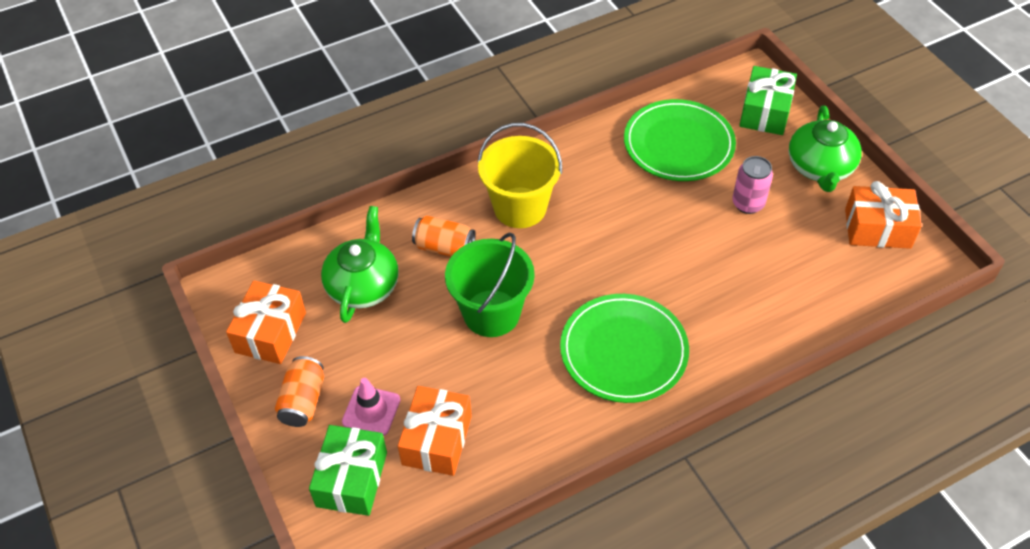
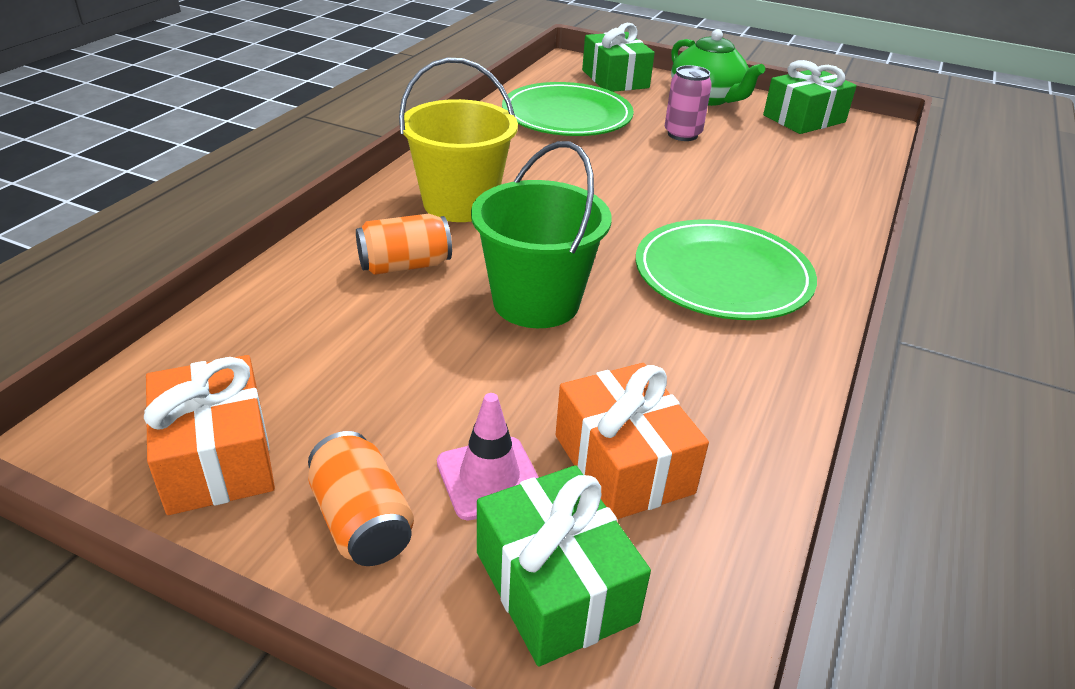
camera: 40 degrees left, 15 degrees down
(363, 285) = (327, 341): green teapot -> none
(877, 228) = (804, 119): orange gift -> green gift

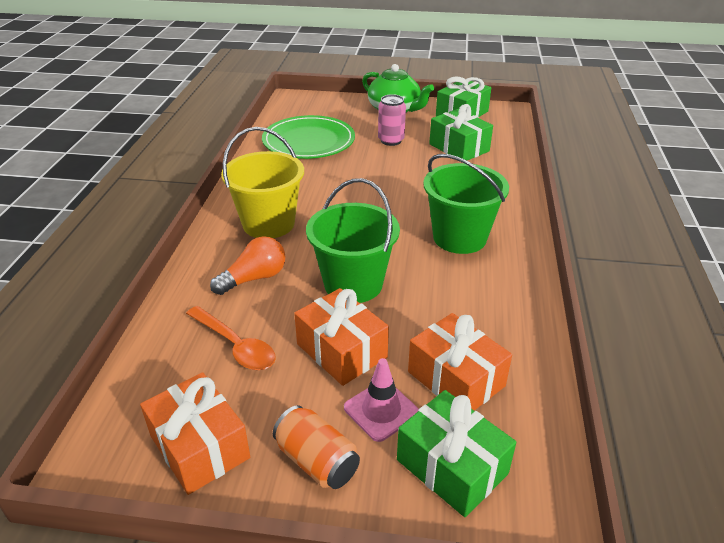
camera: 15 degrees left, 0 degrees up
(334, 343) = (235, 346): none -> orange spoon
(405, 265) = (254, 278): orange can -> orange light bulb
(474, 384) = (341, 351): none -> orange gift
(615, 79) = (328, 106): green gift -> green gift (459, 148)
(722, 275) = (459, 238): green plate -> green bucket

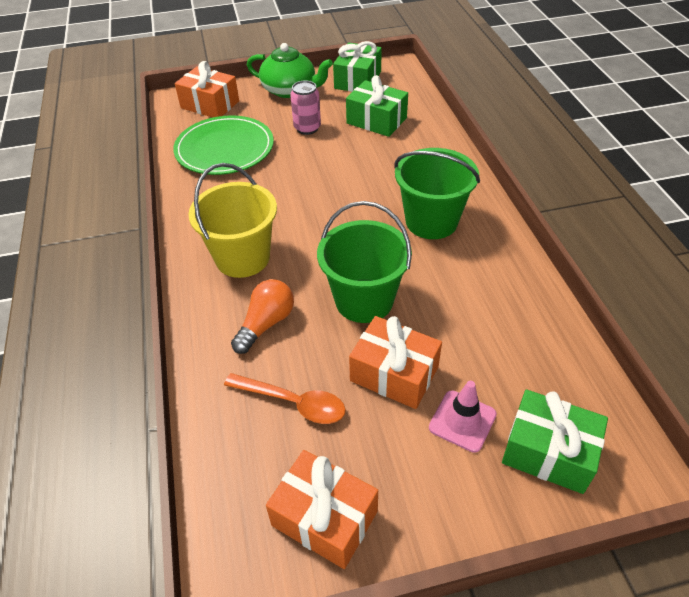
camera: 20 degrees left, 10 degrees up
(317, 461) = (437, 491): orange can -> none
(456, 379) = (506, 367): orange gift -> orange gift (210, 104)

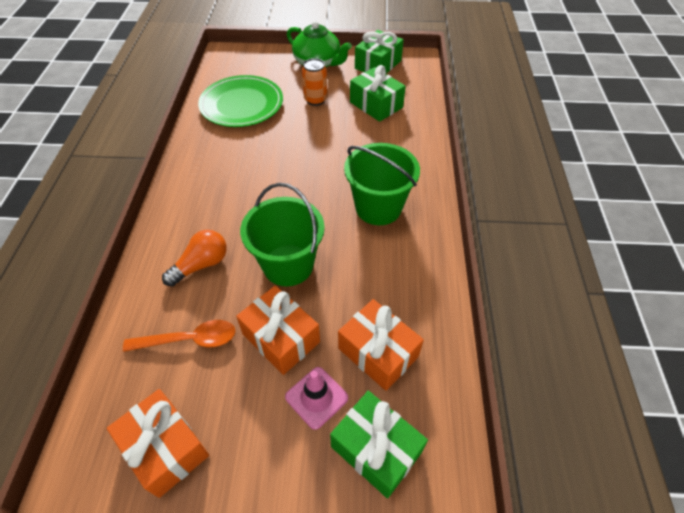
camera: 15 degrees right, 5 degrees up
(210, 104) = (248, 63): orange gift -> orange gift (378, 352)
(242, 258) = (210, 203): yellow bucket -> none
(293, 403) = (189, 340): orange spoon -> orange spoon turned 45 degrees counterclockwise
(307, 128) = (315, 100): pink can -> orange can

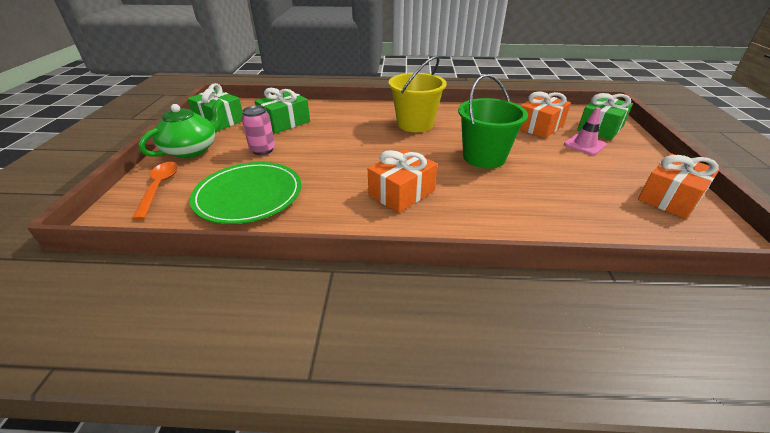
camera: 90 degrees left, 15 degrees down
(189, 340) = (579, 197): orange spoon -> orange spoon (159, 188)
(201, 265) = (501, 199): orange light bulb -> none
(281, 338) = (550, 158): orange gift -> orange gift (401, 193)
(315, 100) = (263, 150): orange can -> pink can
(378, 207) = (415, 124): green bucket -> yellow bucket

